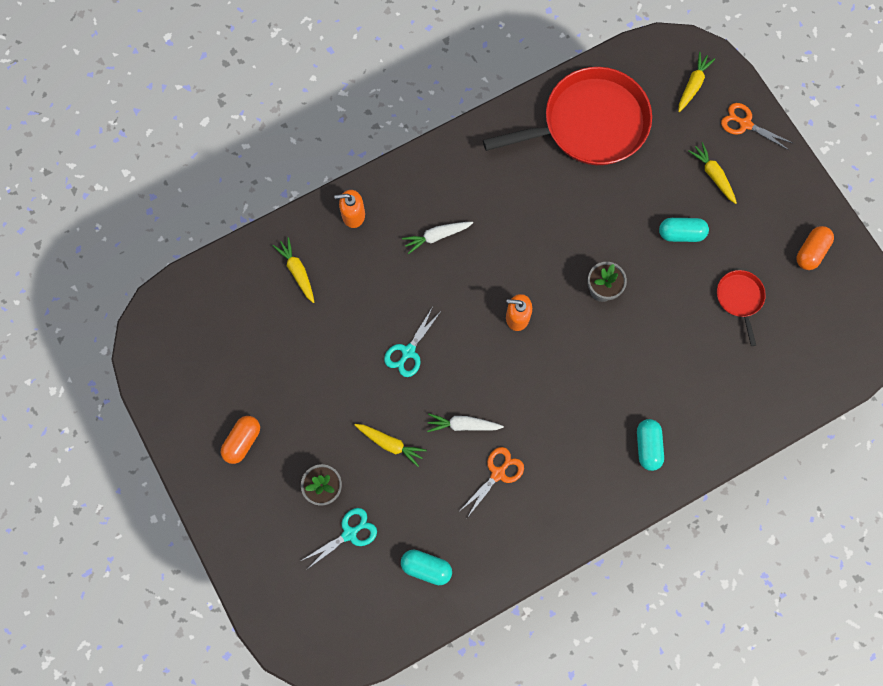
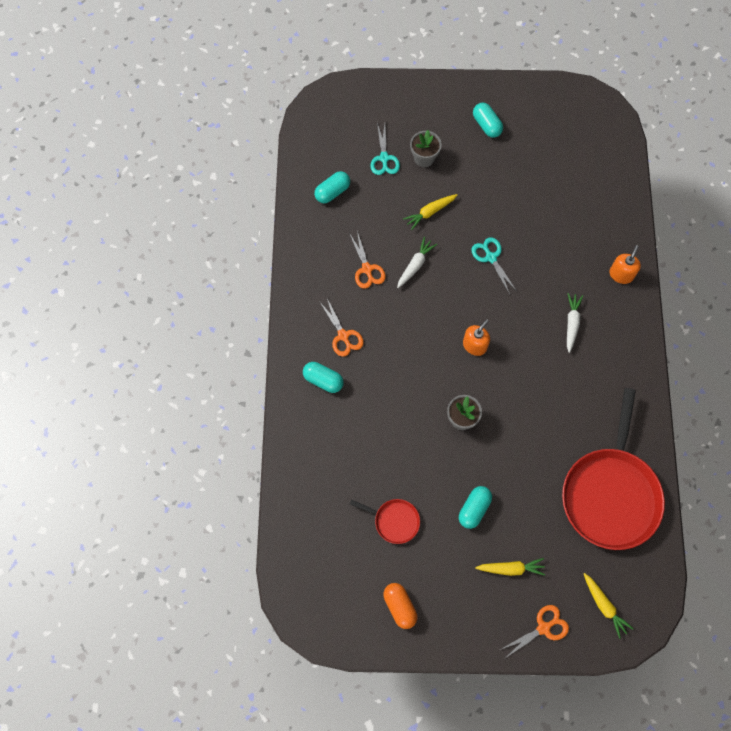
camera: 120 degrees right, 5 degrees down
(242, 441) = (486, 125): orange capsule -> turquoise capsule
(297, 271) = (594, 215): yellow carrot -> none
(588, 454) = (343, 336): none -> orange scissors

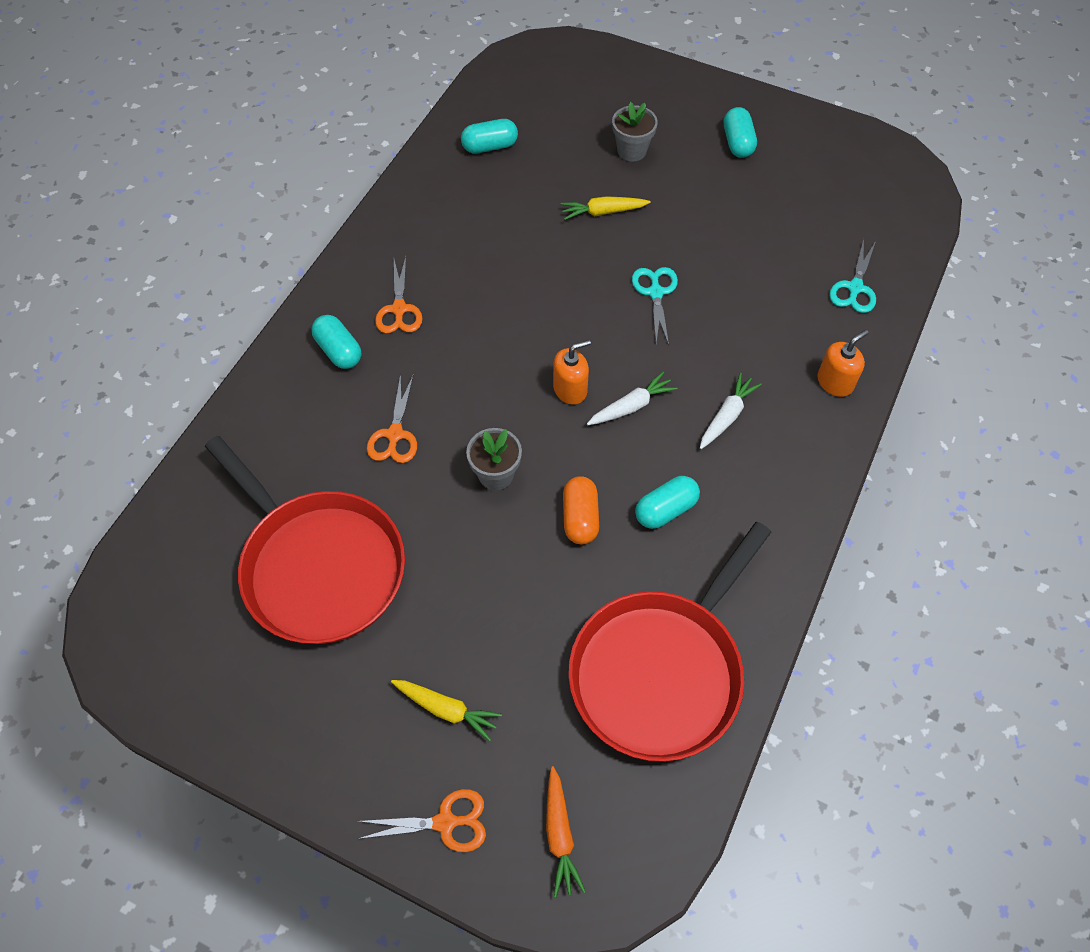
camera: 25 degrees right, 10 degrees down
(367, 269) = (479, 245): orange scissors -> orange scissors (394, 434)
(384, 158) = (579, 133): turquoise scissors -> turquoise scissors (855, 288)
(394, 521) = (319, 566): red pan -> red pan, size x2.26
(400, 606) = (252, 687): orange capsule -> orange capsule (580, 518)
(415, 265) = (546, 264): white carrot -> white carrot (631, 406)
(474, 509) = (442, 601): turquoise capsule -> turquoise capsule (665, 510)
(604, 606) = (560, 834): yellow carrot -> orange carrot

